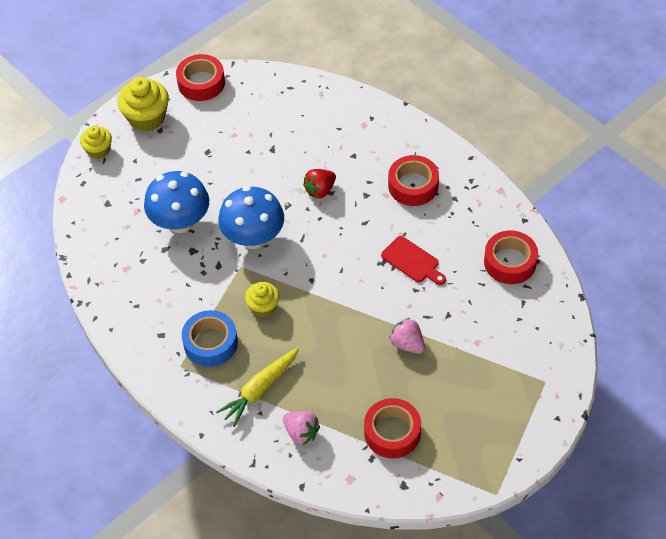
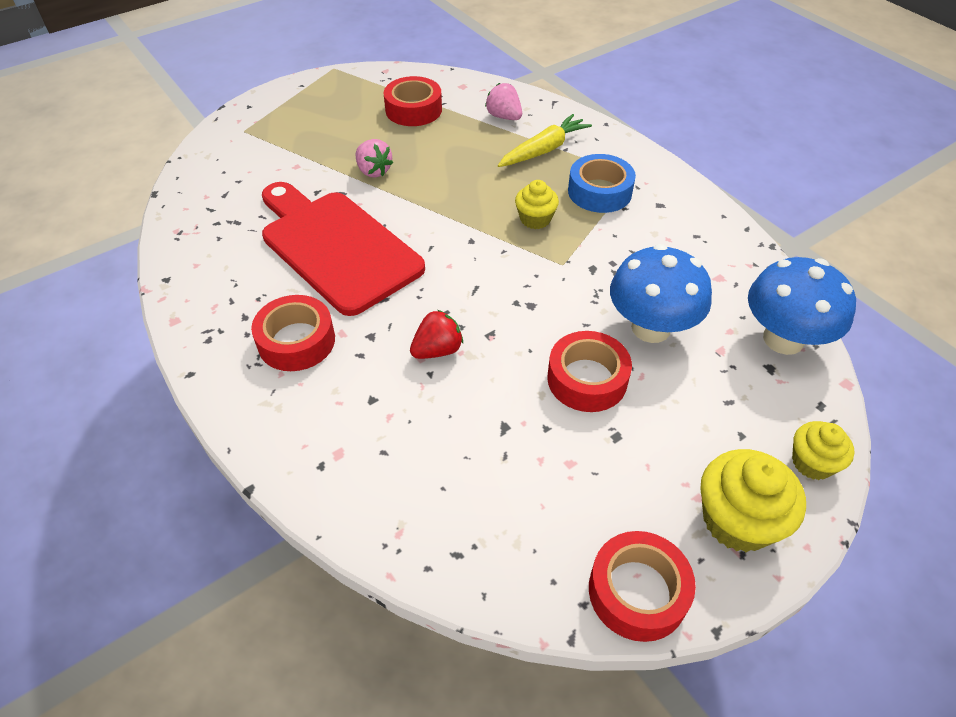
camera: 175 degrees left, 5 degrees down
(253, 238) = (543, 296): blue mushroom -> blue mushroom (783, 339)
(412, 261) = (336, 247): red cutting board -> red cutting board, size x2.28
(510, 262) = (215, 234): red tape -> red tape (587, 379)

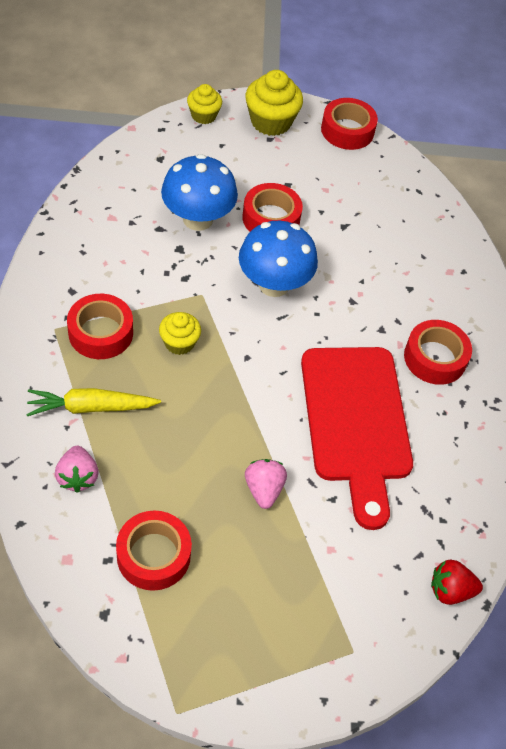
camera: 150 degrees left, 5 degrees up
(437, 350) = (345, 292): red strawberry -> red strawberry (450, 590)
(599, 192) = (100, 333): blue tape -> red tape
(783, 339) = (130, 164): blue mushroom -> blue mushroom (274, 284)

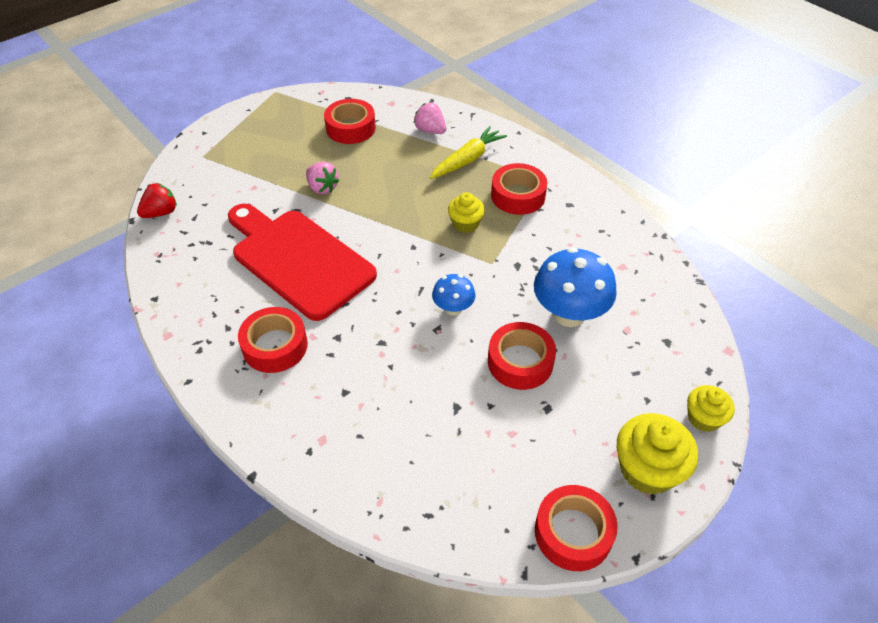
camera: 145 degrees right, 5 degrees down
(274, 284) = (453, 308): blue mushroom -> blue mushroom, size x0.54

